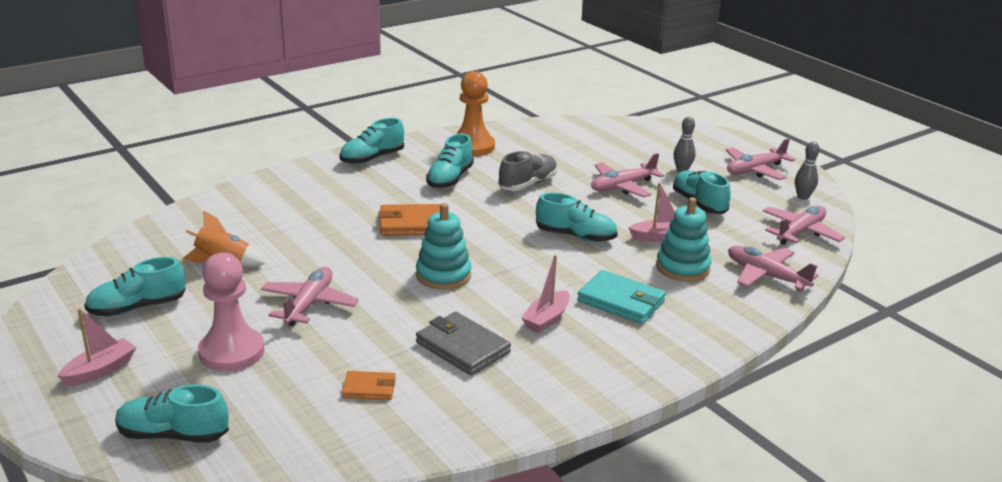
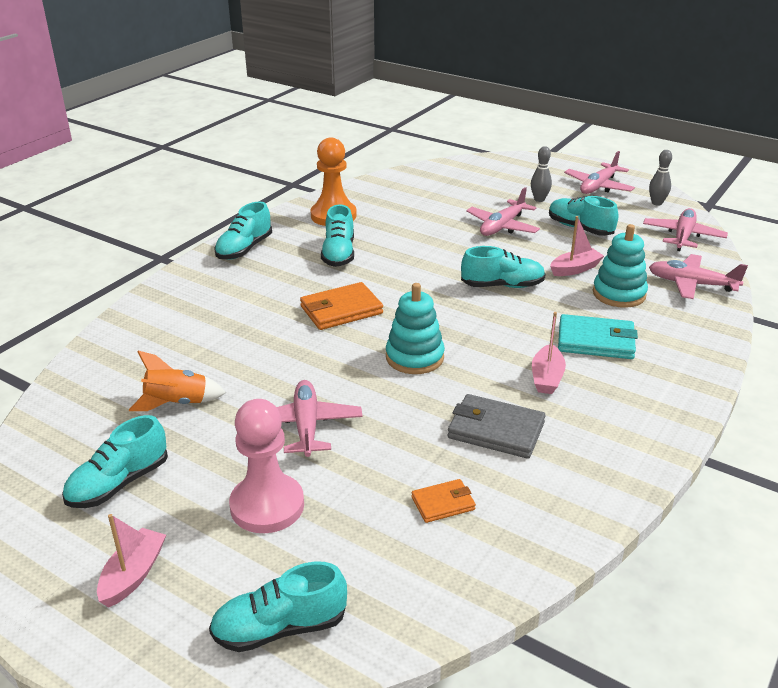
camera: 20 degrees left, 5 degrees up
(528, 184) = (416, 243): grey shoe -> none

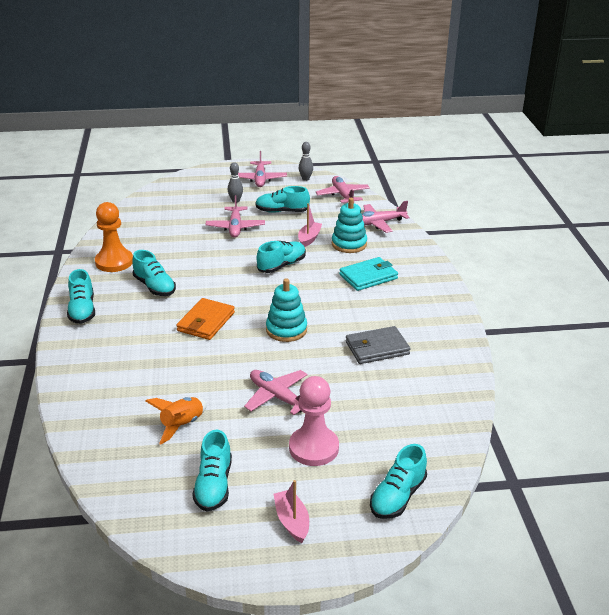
camera: 40 degrees left, 0 degrees up
(443, 503) = (397, 397): orange wallet -> none
(546, 377) = (368, 308): pink boat -> none

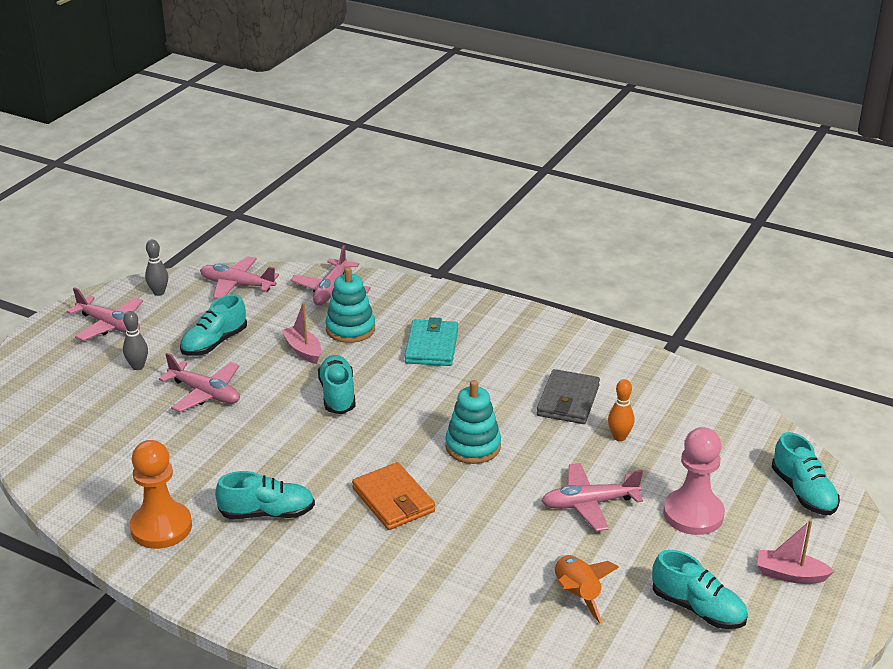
camera: 55 degrees left, 0 degrees up
(82, 310) = (251, 598): turquoise shoe -> none
(363, 384) = (619, 437): none -> orange bowling pin

